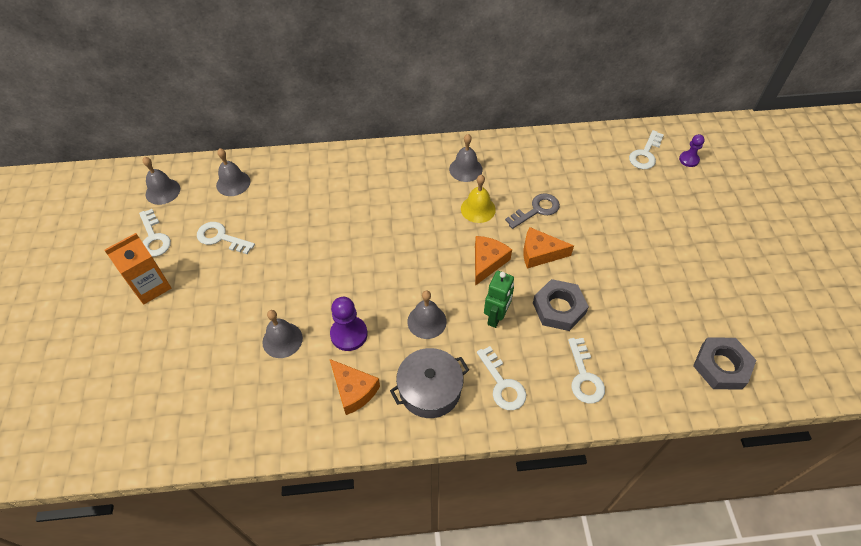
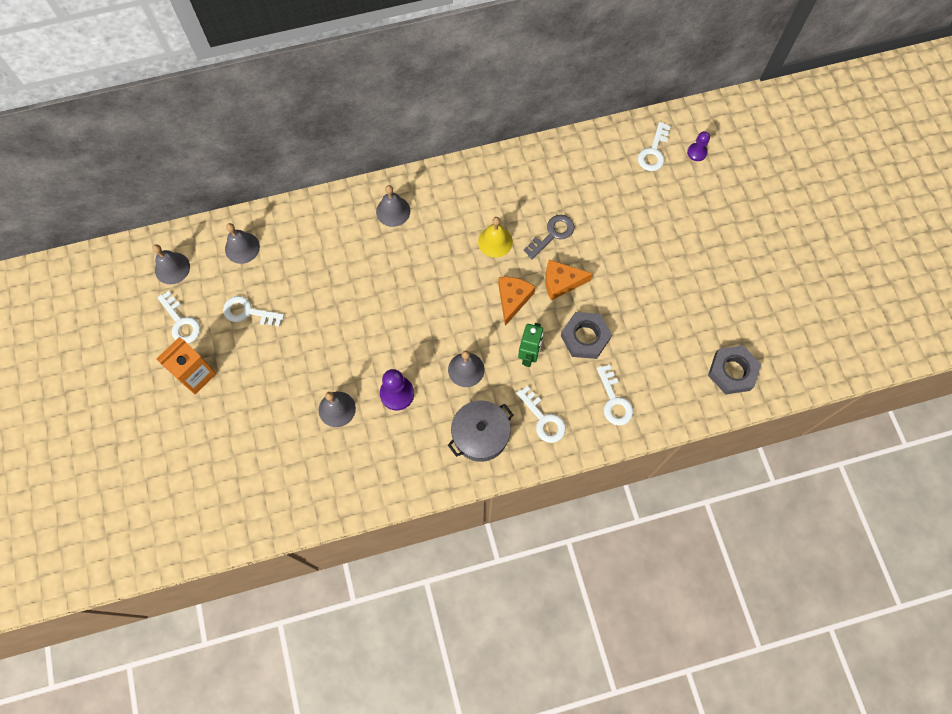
camera: 10 degrees left, 15 degrees up
(353, 390) = (413, 446): orange cheese -> none
(465, 169) = (476, 196): grey bell -> grey bell (393, 211)

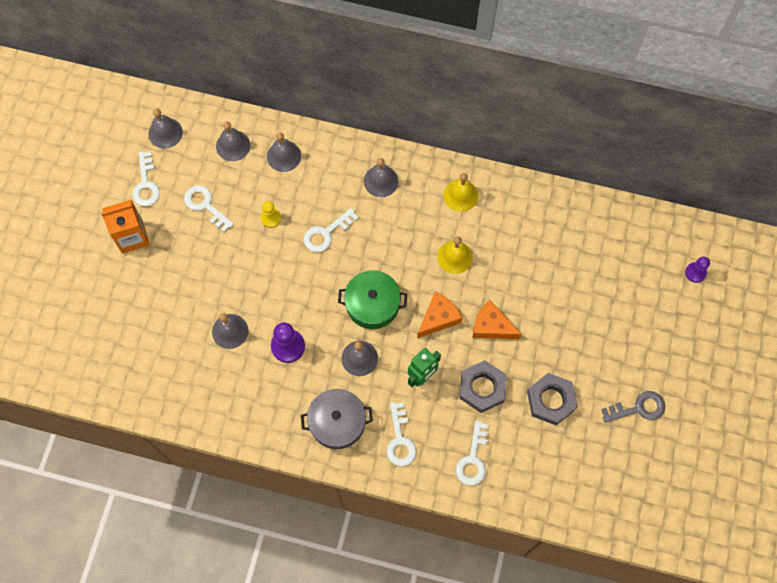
camera: 30 degrees right, 0 degrees up
(294, 233) = (284, 156): none -> grey bell
(315, 292) = (271, 218): none -> yellow pawn
(449, 318) = (372, 304): none -> green pot
(469, 188) = (460, 195): none -> yellow bell
(552, 234) = (511, 278): grey key -> grey key (638, 408)
(653, 152) = (654, 250): white key -> white key (326, 233)
(732, 372) = (598, 494): grey nut -> grey nut (551, 400)

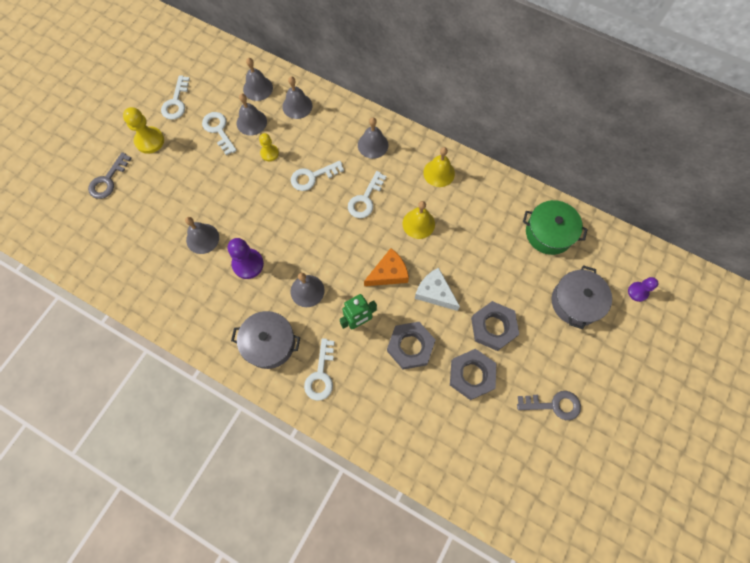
camera: 15 degrees right, 0 degrees up
(102, 293) = (108, 180): none -> grey key
(132, 237) = (149, 141): orange carton -> yellow pawn
(165, 133) = (206, 66): grey bell -> grey bell (251, 122)
(372, 304) = (333, 246): green pot -> green pot (549, 233)
(473, 459) = (383, 411): white key -> white key (365, 199)
(491, 326) = (434, 293): orange cheese -> white cheese
(560, 346) = (493, 327): none -> grey nut
(636, 299) = (576, 302): none -> grey pot

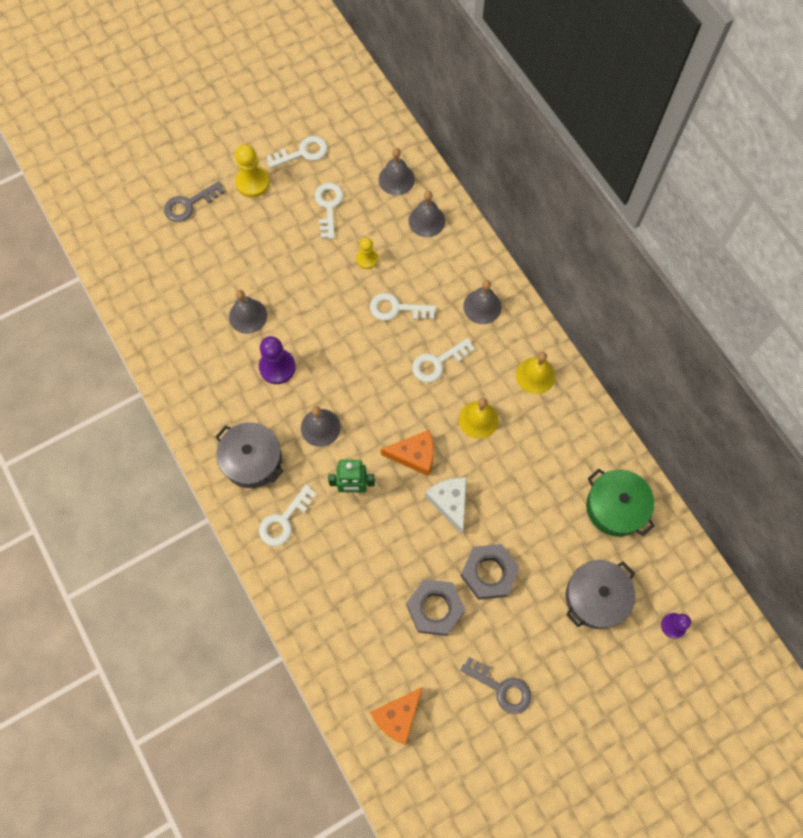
camera: 30 degrees right, 0 degrees up
(176, 102) = (302, 153): white key -> white key turned 150 degrees counterclockwise
(251, 122) = (368, 214): grey bell -> none
(410, 346) = (390, 543): grey nut -> none
(495, 472) = (398, 716): none -> orange cheese

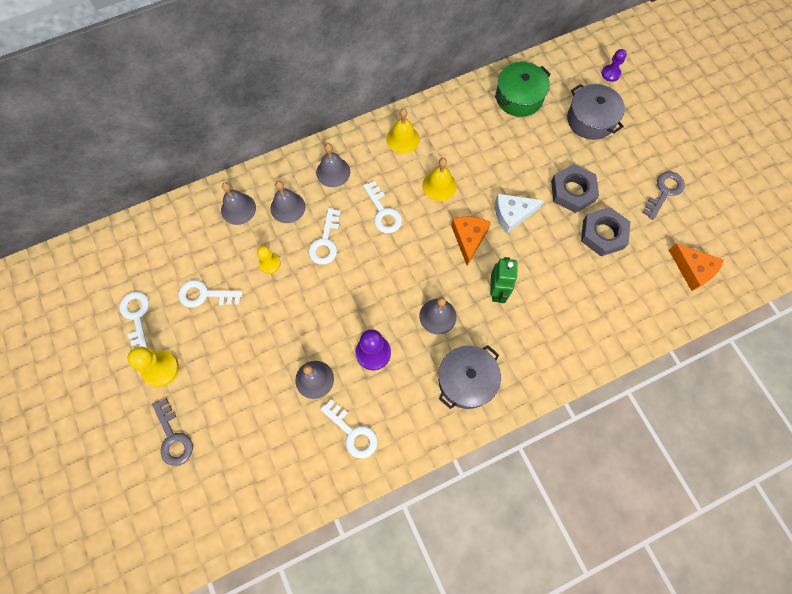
camera: 85 degrees left, 0 degrees up
(284, 520) = (526, 353): white key -> white key (353, 433)
(396, 179) = (188, 231): grey bell -> grey bell (287, 207)

